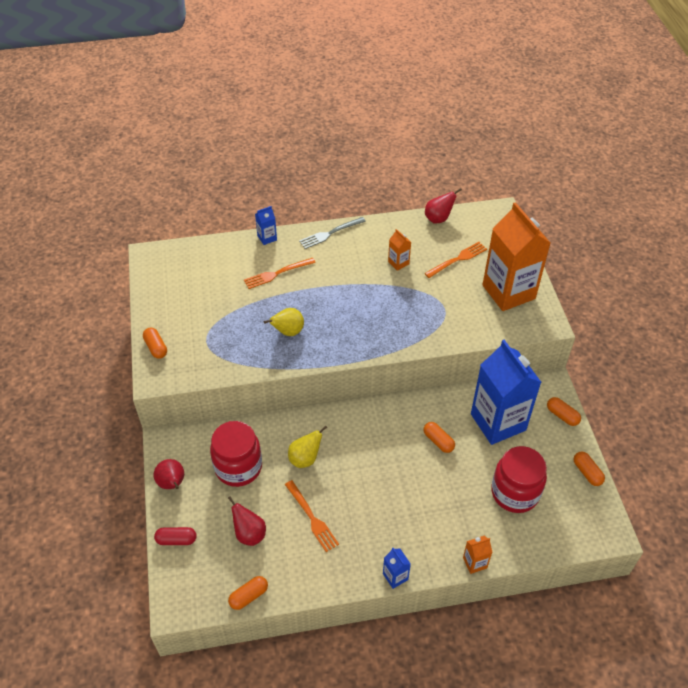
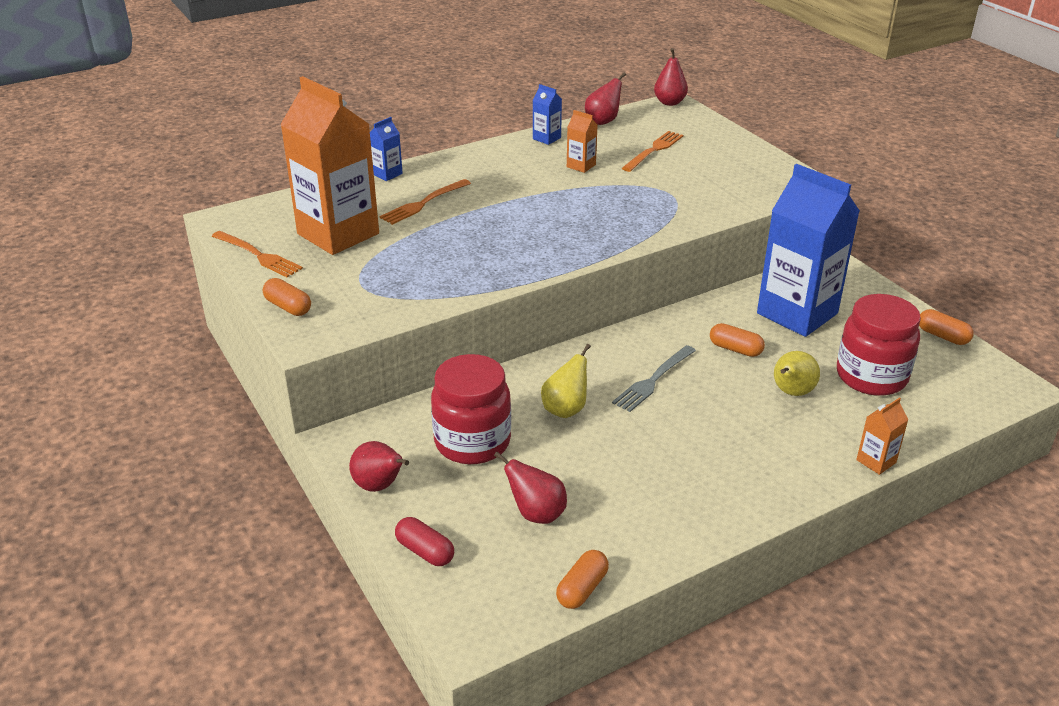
camera: 20 degrees left, 15 degrees down
(176, 540) = (425, 551): red capsule -> red capsule turned 60 degrees clockwise
(288, 332) = (476, 254): yellow pear -> yellow pear (791, 392)
(312, 518) = (618, 471): orange fork -> orange fork (259, 255)
(330, 233) = (471, 156): grey fork -> grey fork (653, 380)
(395, 576) = (781, 505): blue carton -> blue carton (546, 138)
(497, 209) = (669, 102): none -> red pear
(508, 292) = (738, 166): orange carton -> orange carton (338, 234)
(562, 415) = (870, 290): orange capsule -> none

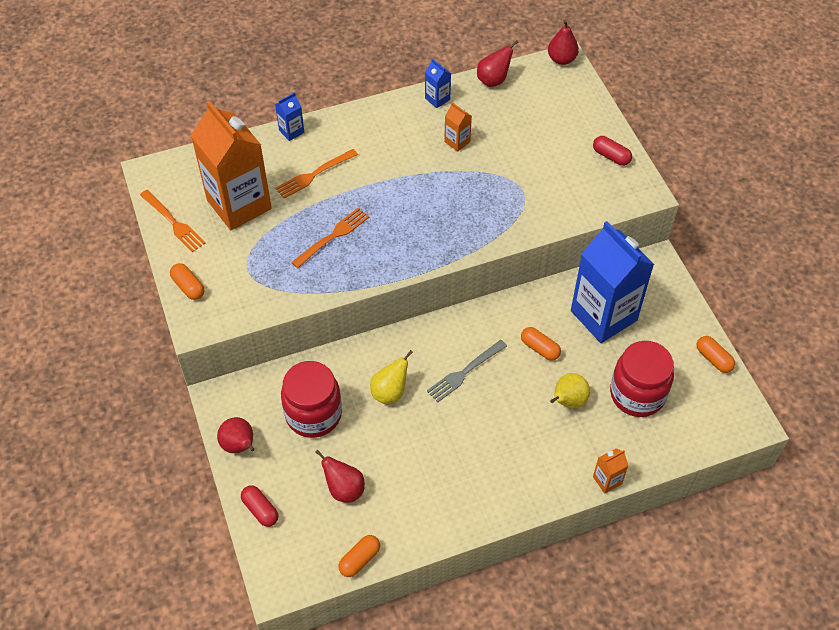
camera: 10 degrees right, 20 degrees up
(654, 150) = (526, 128): orange fork -> orange fork (333, 236)
(756, 162) = (611, 156): none -> red capsule

